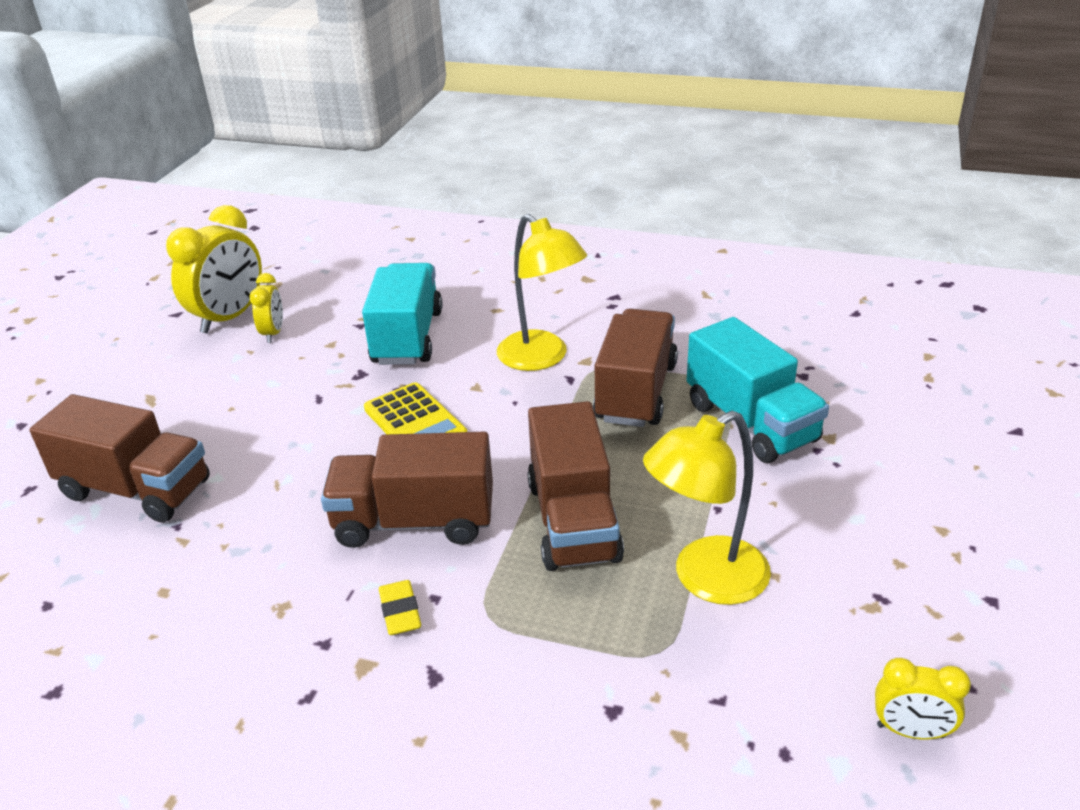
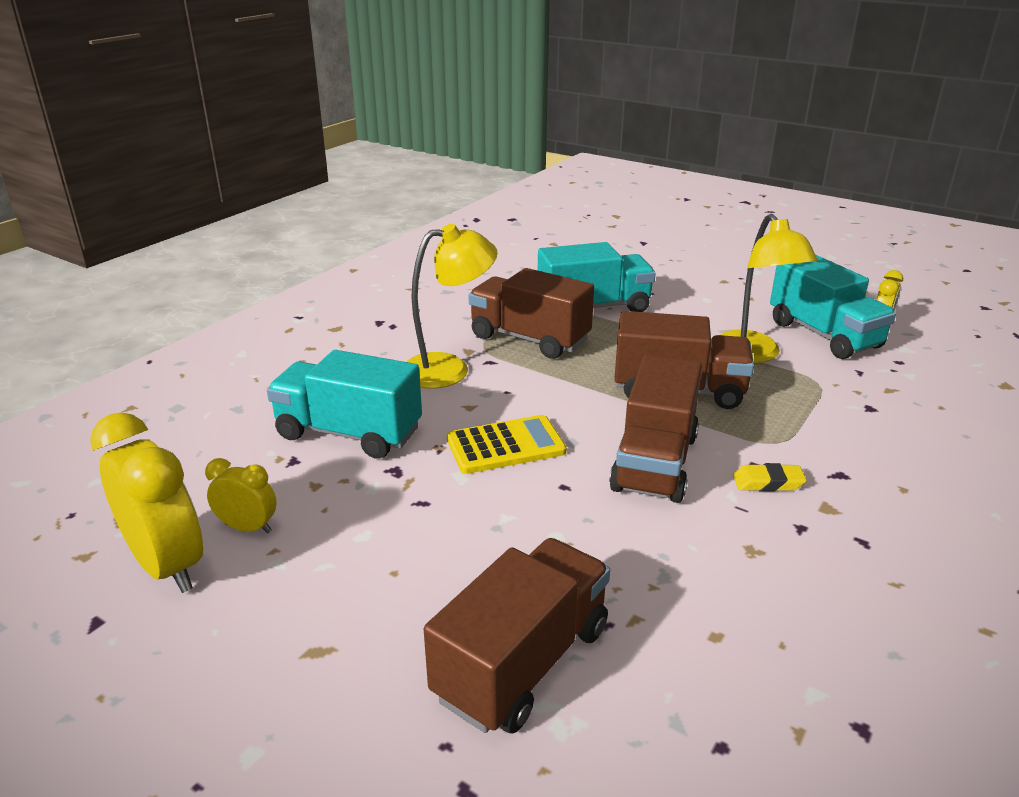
camera: 75 degrees left, 5 degrees down
(822, 655) = (823, 335): none -> turquoise truck

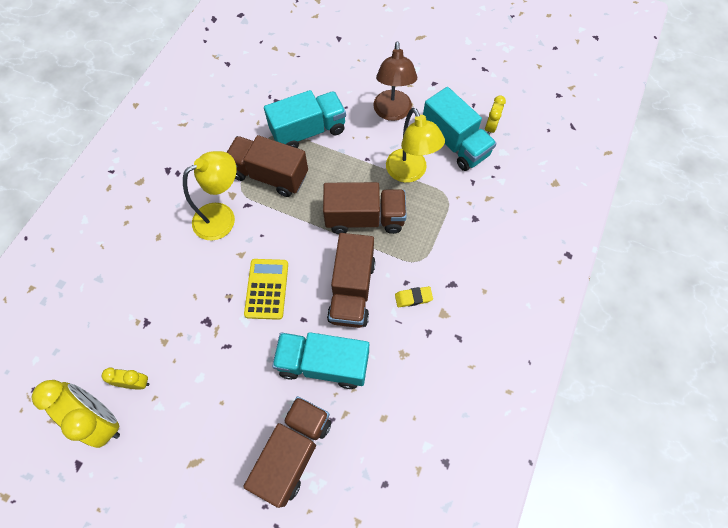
camera: 10 degrees left, 35 degrees up
(349, 433) = (173, 292): turquoise truck -> turquoise truck (323, 364)
(505, 446) = (267, 289): yellow calculator -> yellow calculator turned 60 degrees counterclockwise
(722, 302) = (392, 112): none -> brown lamp

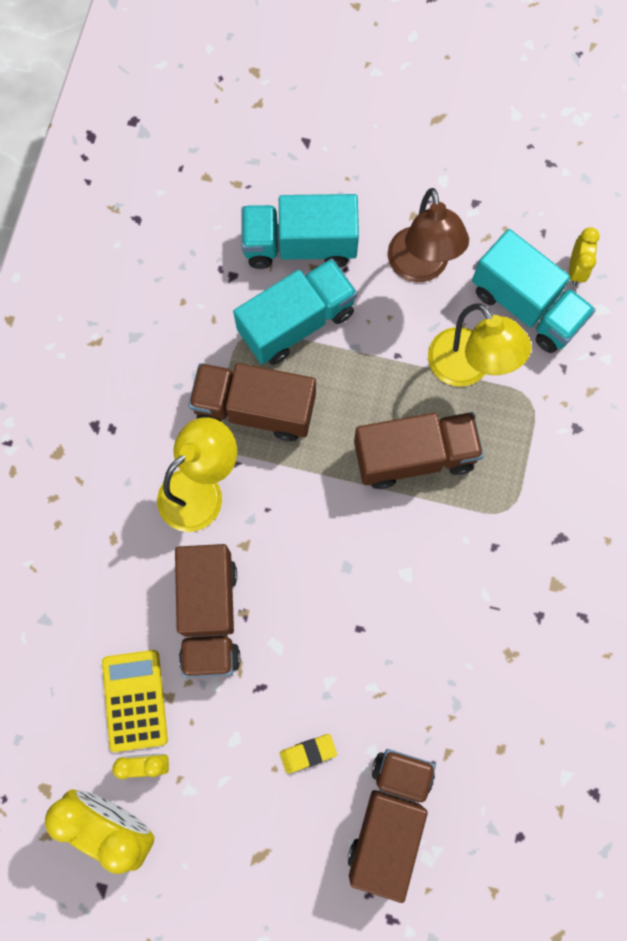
camera: 10 degrees left, 10 degrees up
(267, 289) = (296, 592): yellow calculator -> yellow calculator (135, 700)
(323, 364) = (402, 689): turquoise truck -> turquoise truck (300, 245)
(352, 290) = (419, 573): brown truck -> brown truck (209, 615)
(413, 298) = (509, 569): yellow eraser -> yellow eraser (308, 753)

